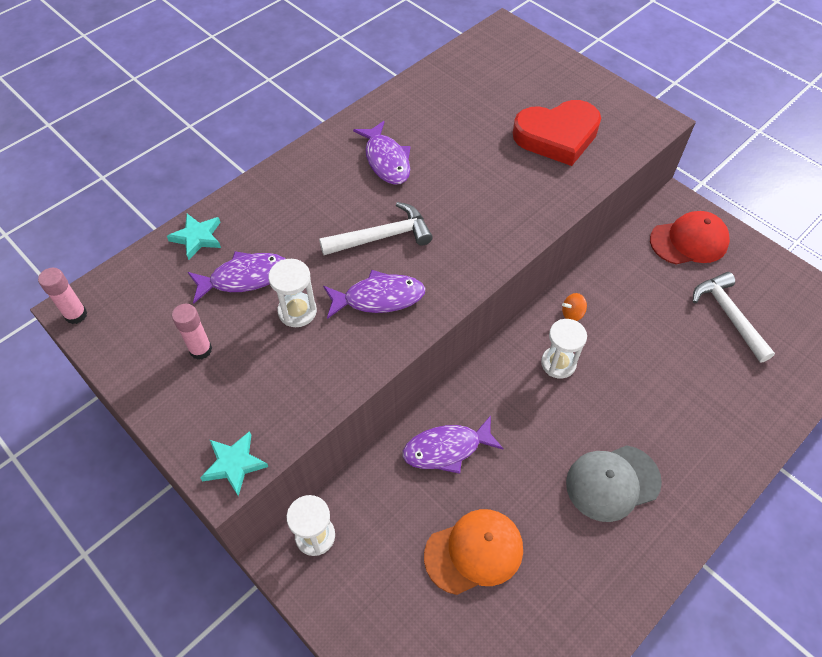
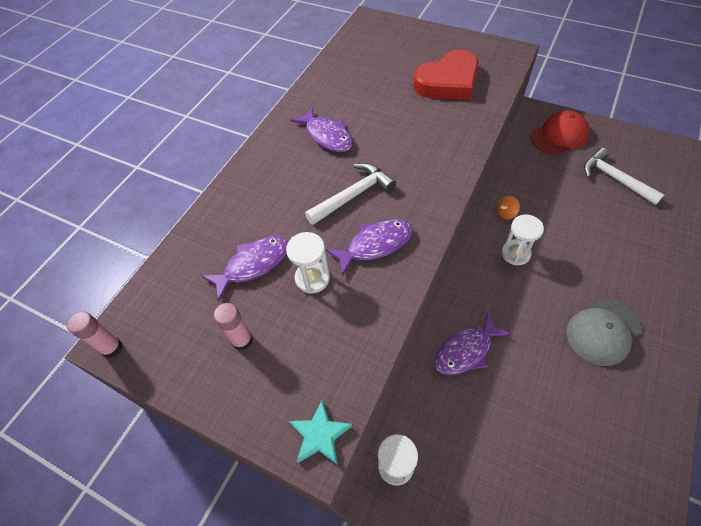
camera: 15 degrees left, 0 degrees up
(197, 237) = (196, 244): turquoise star -> none
(474, 552) = (530, 428): orange cap -> none

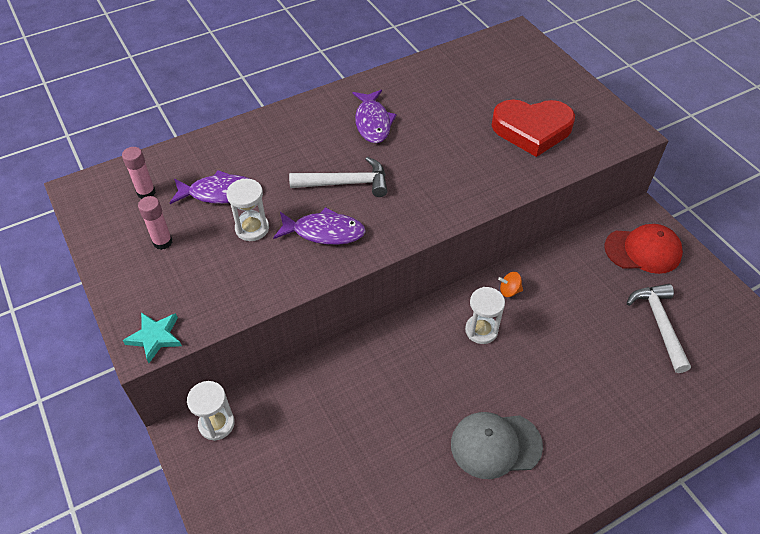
camera: 30 degrees right, 5 degrees down
(112, 348) = (76, 194): pink glue stick -> pink glue stick (146, 192)
(466, 350) = (355, 379): purple fish -> none

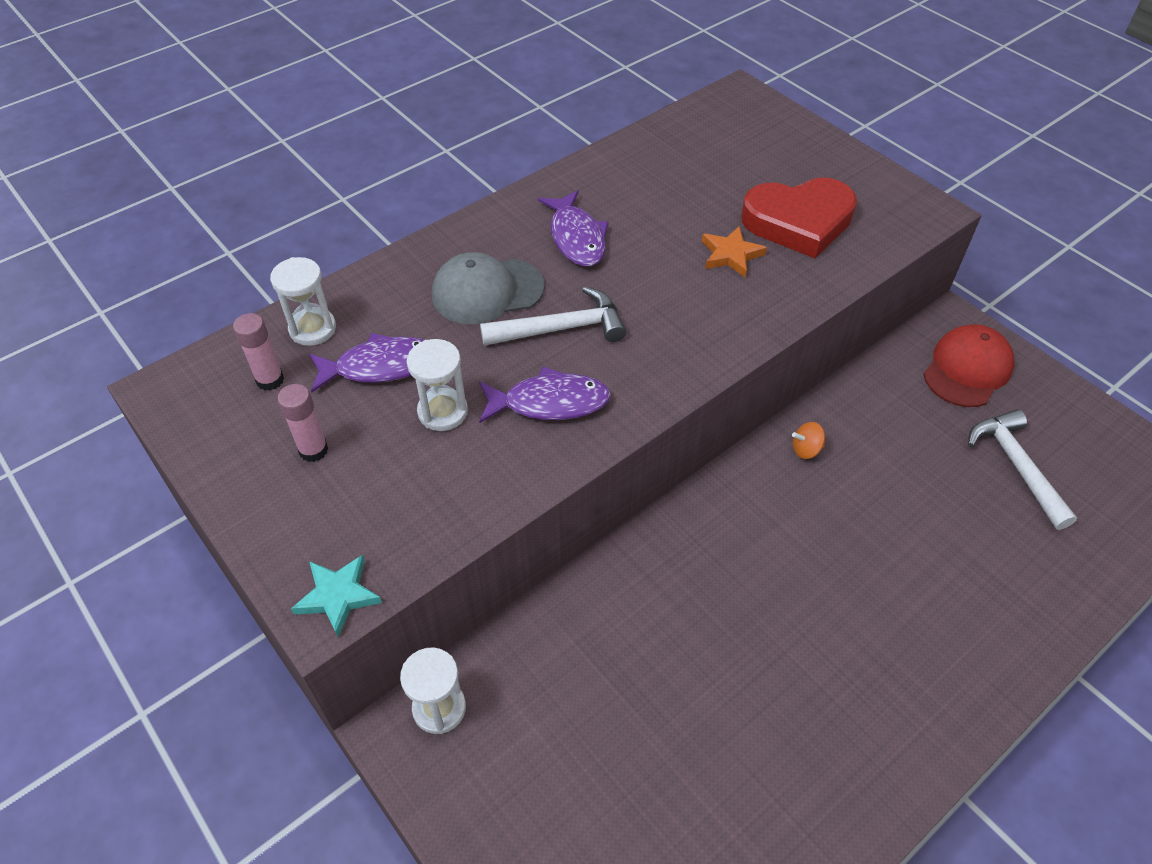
camera: 10 degrees left, 0 degrees up
(477, 147) = (731, 255): none -> orange star
(481, 330) = (782, 511): white hourglass -> white hourglass (312, 329)
(495, 445) = (845, 671): grey cap -> grey cap (487, 291)
(643, 250) = (967, 369): red cap -> red cap turned 45 degrees counterclockwise

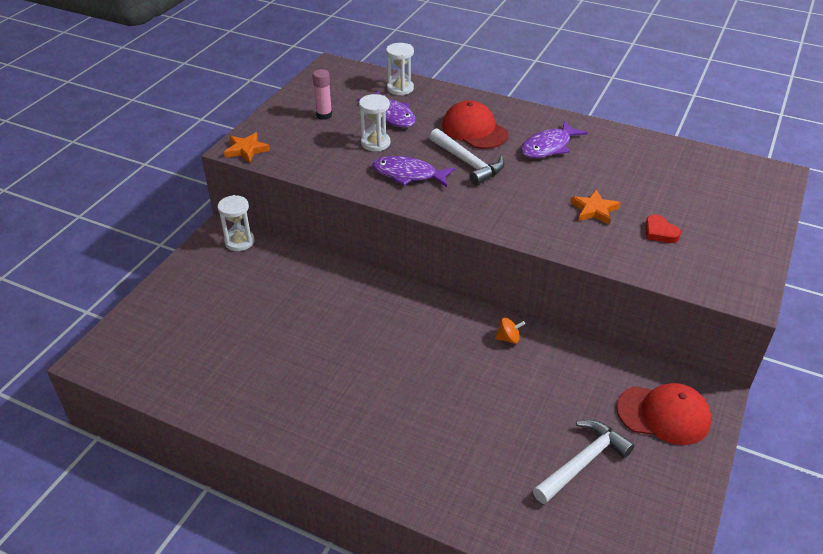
camera: 65 degrees right, 10 degrees down
(270, 380) = (358, 89): pink glue stick -> none
(338, 596) = (246, 150): turquoise star -> orange star
(487, 291) = (474, 130): grey cap -> red cap
(549, 402) = (408, 175): purple fish -> purple fish turned 135 degrees clockwise
(798, 222) = (660, 232): red heart -> red heart, size x0.43
(806, 449) = (508, 338): orange spinning top -> orange spinning top turned 120 degrees clockwise

